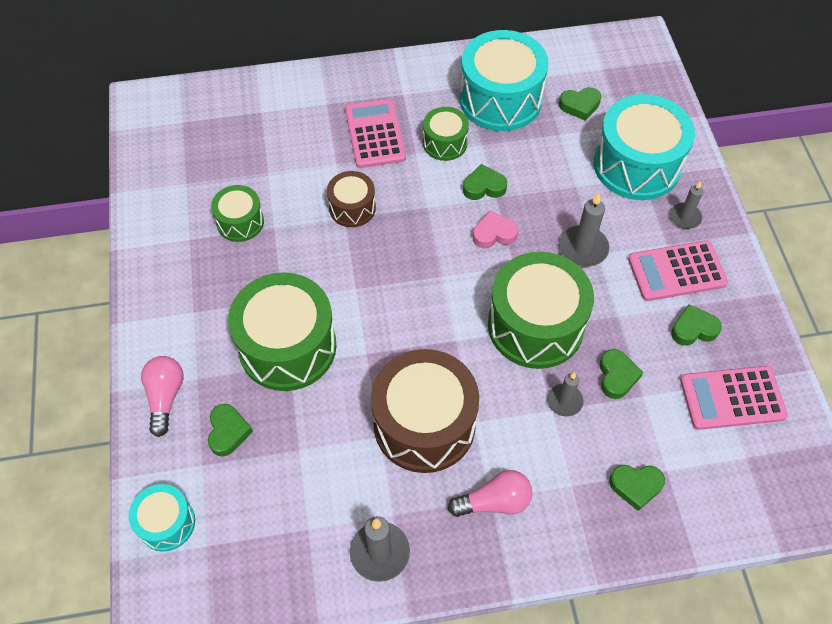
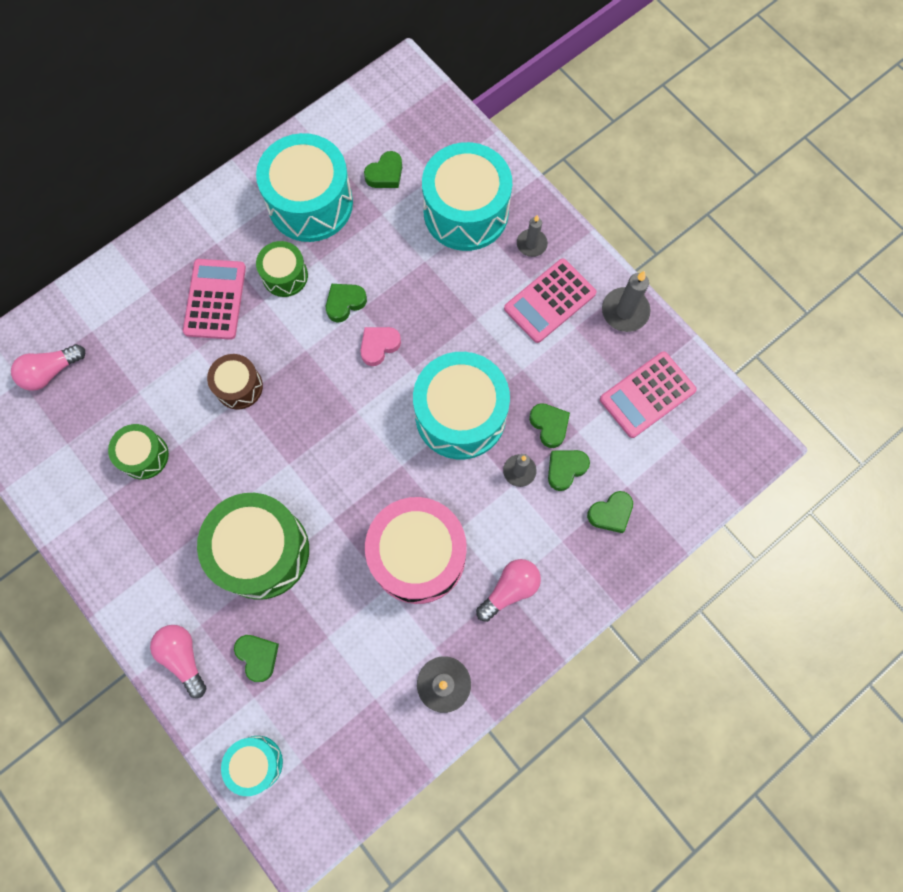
camera: 30 degrees left, 15 degrees up
(210, 126) = (51, 372): none -> pink light bulb
(375, 134) = (215, 299): pink calculator -> pink calculator turned 45 degrees clockwise
(424, 424) = (418, 555): brown drum -> pink drum
(535, 325) = (460, 415): green drum -> turquoise drum
(583, 248) = (462, 320): grey candle -> grey candle (625, 311)
(693, 329) = (588, 348): green heart -> green heart (565, 469)

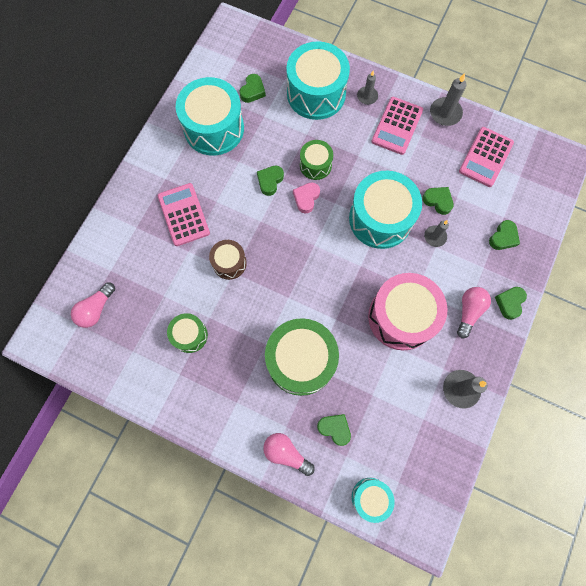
camera: 25 degrees left, 0 degrees up
(285, 276) = (222, 180): green drum -> green drum (315, 165)
(565, 469) = (462, 223): green heart -> green heart (509, 303)

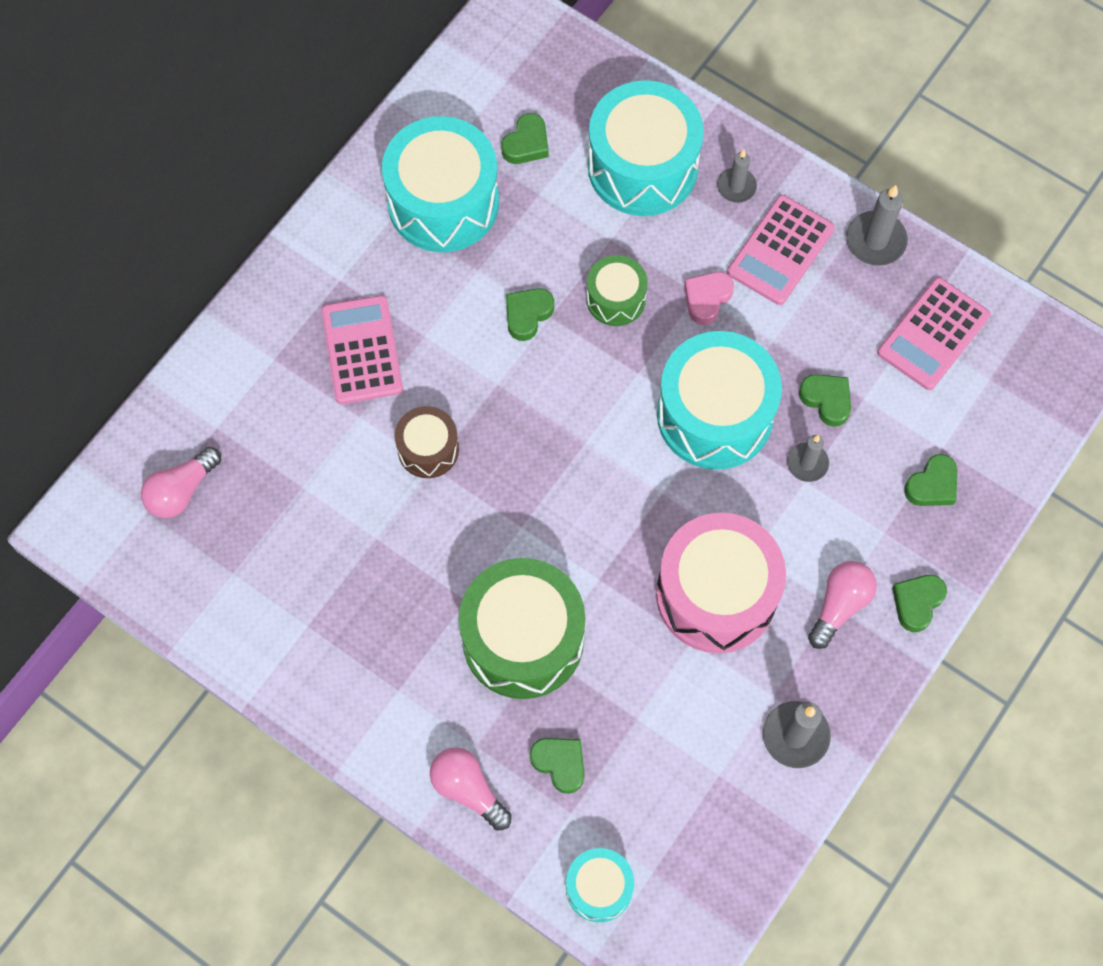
camera: 10 degrees right, 5 degrees down
(190, 335) = (337, 563): green drum -> none
(306, 198) = (587, 356): pink heart -> pink heart (707, 299)

